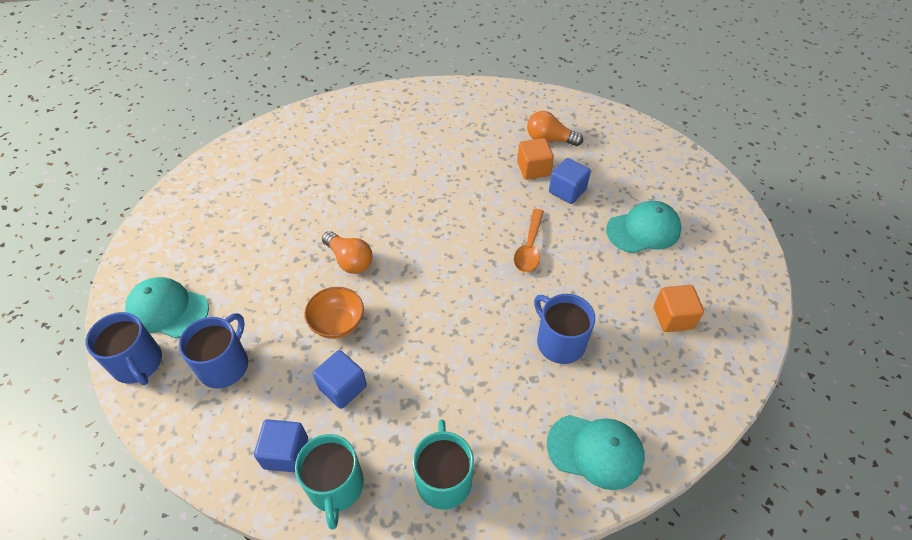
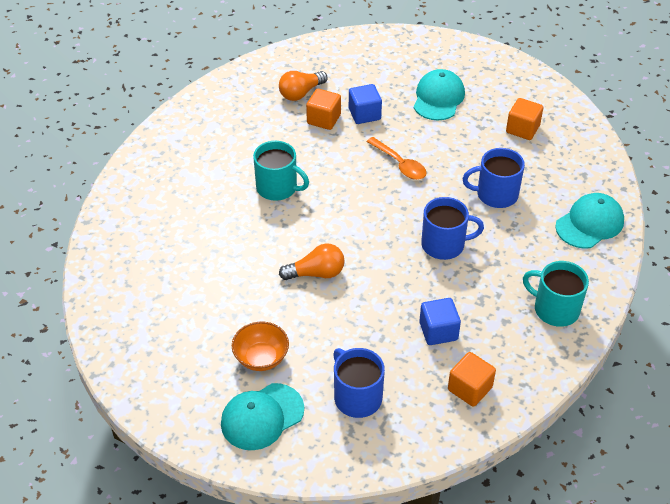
camera: 55 degrees left, 5 degrees down
(138, 363) = (306, 457): blue mug -> blue mug (444, 245)
(286, 453) = (469, 389): blue cube -> orange cube
(336, 486) = (518, 370): turquoise mug -> turquoise mug (278, 188)
(337, 323) = (375, 309): orange bowl -> orange bowl (261, 358)

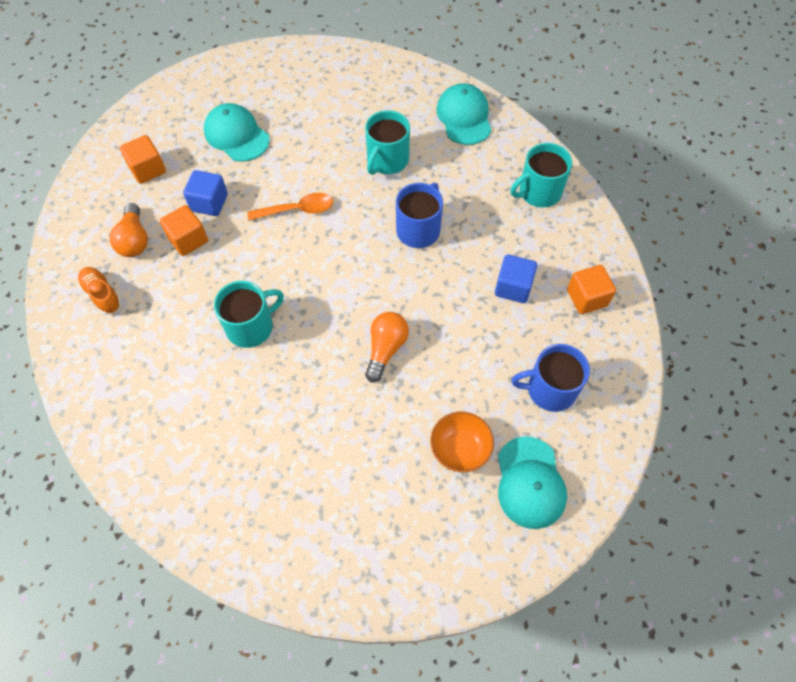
camera: 60 degrees left, 15 degrees up
(245, 101) = (102, 295): none -> orange shoe
(496, 194) = (387, 160): blue mug -> turquoise mug
(522, 129) = (325, 98): orange cube -> orange cube (147, 169)

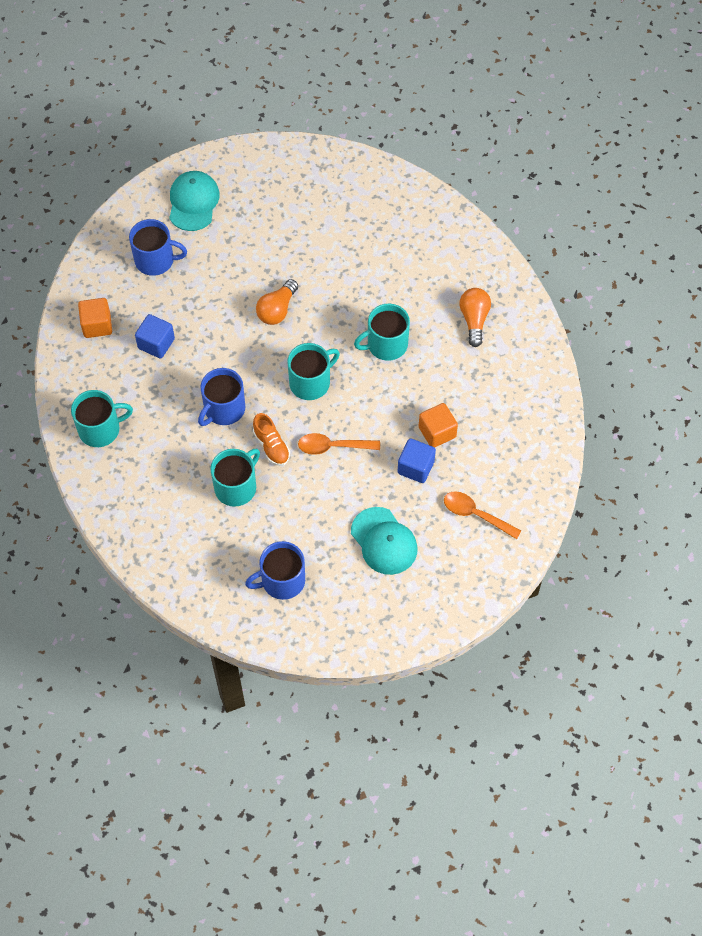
camera: 170 degrees left, 0 degrees up
(102, 295) = (513, 391): orange shoe -> orange shoe (271, 446)
(134, 240) = (487, 440): orange light bulb -> orange light bulb (474, 320)
(147, 169) = (475, 514): orange cube -> orange spoon
(327, 93) = (282, 580): none -> blue mug
(331, 271) = (311, 382): none -> turquoise mug
(460, 449) = (237, 230): orange bowl -> none
(464, 117) = (145, 526): turquoise cap -> none

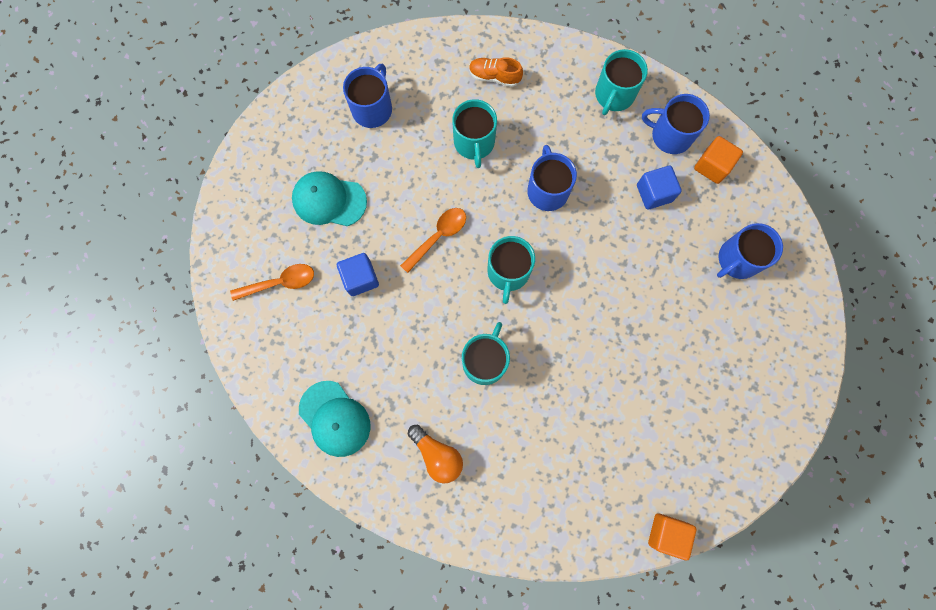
camera: 135 degrees right, 15 degrees up
(98, 368) = (670, 135): none -> blue mug
(193, 202) = (772, 340): turquoise cap -> turquoise cap (334, 419)
(271, 446) = (482, 195): orange shoe -> orange shoe (494, 77)
(277, 310) = (599, 309): orange light bulb -> none
(437, 432) = (371, 322): orange cube -> orange cube (666, 533)

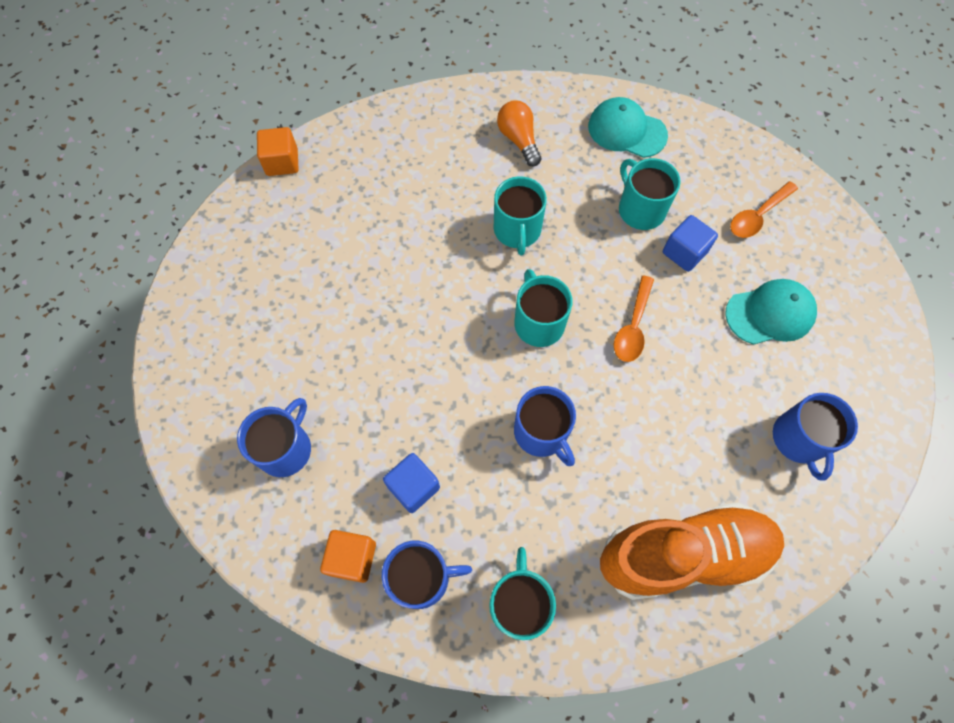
camera: 155 degrees right, 10 degrees down
(437, 455) = (519, 140): orange light bulb -> orange light bulb turned 45 degrees clockwise
(474, 142) = (657, 452): turquoise mug -> turquoise mug (640, 209)
(494, 77) = (683, 554): orange shoe -> orange shoe, size x2.34

